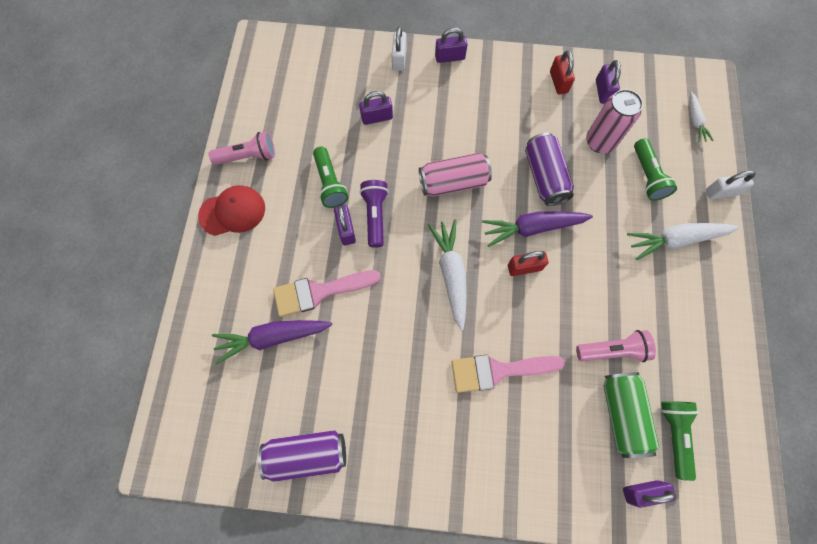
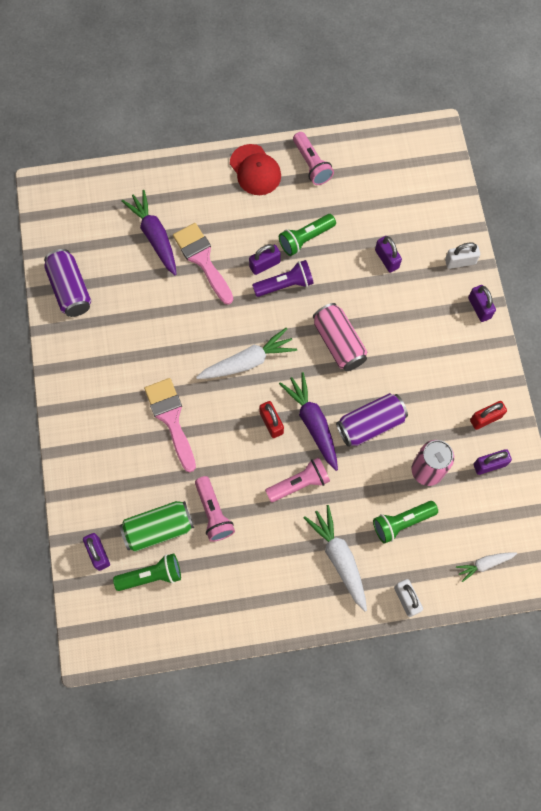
camera: 75 degrees right, 0 degrees up
(594, 257) = (299, 483): none -> pink flashlight

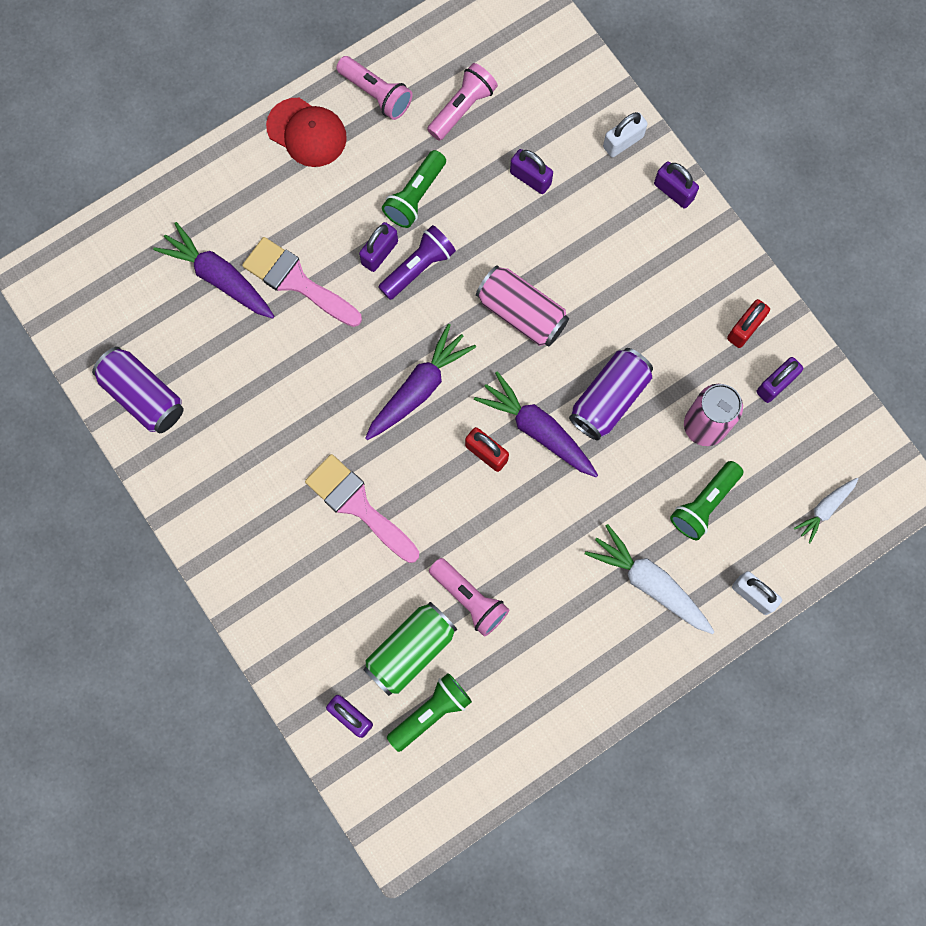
camera: 25 degrees left, 5 degrees up
(248, 361) = (419, 388): white carrot -> purple carrot
(299, 483) = (557, 513): pink flashlight -> pink flashlight (462, 108)

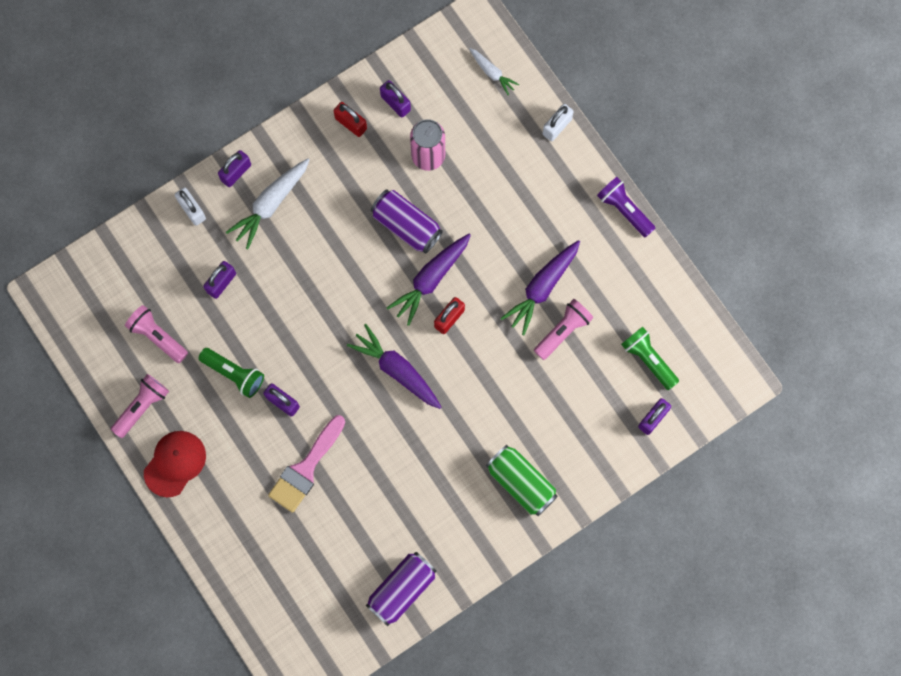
camera: 90 degrees left, 0 degrees up
(218, 277) = (301, 532): purple carrot -> purple carrot (542, 288)
(358, 505) = (491, 416): pink brush -> none
(410, 650) = (602, 375): green can -> green can (521, 483)
(418, 268) = (296, 371): purple flashlight -> purple flashlight (624, 210)
(521, 313) = (336, 291): pink can -> none
(649, 583) = (549, 200): white carrot -> white carrot (271, 204)
(704, 504) = (488, 158): green flashlight -> none

